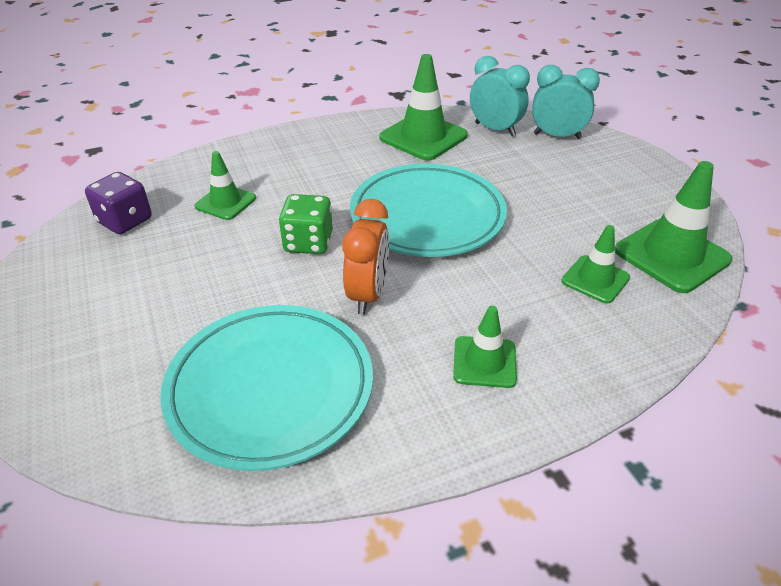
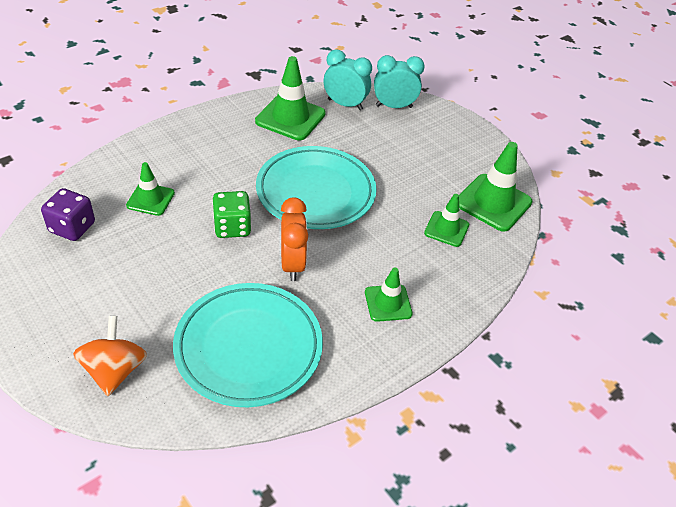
camera: 20 degrees left, 5 degrees up
(90, 388) = (115, 370): none -> orange spinning top

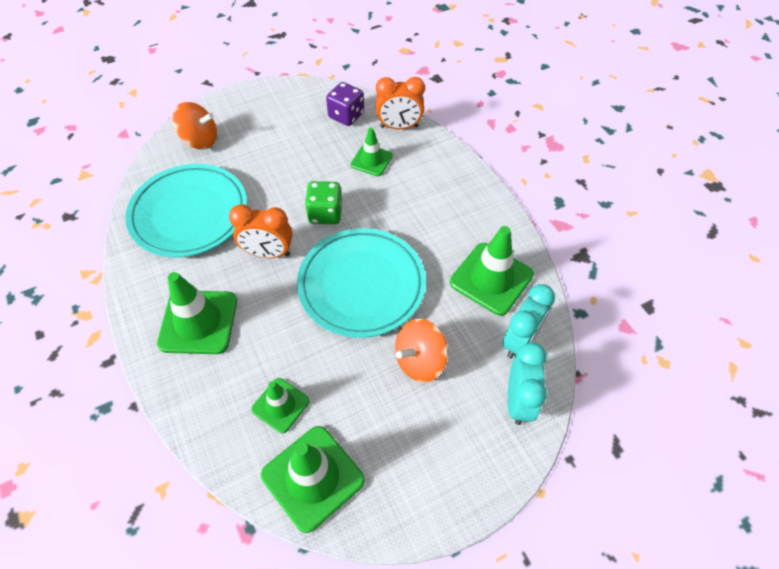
camera: 105 degrees right, 10 degrees up
(95, 182) = (399, 126): none -> orange clock
(379, 154) = (420, 361): none -> orange spinning top
(388, 303) = (198, 322): green traffic cone -> green traffic cone, size x1.68

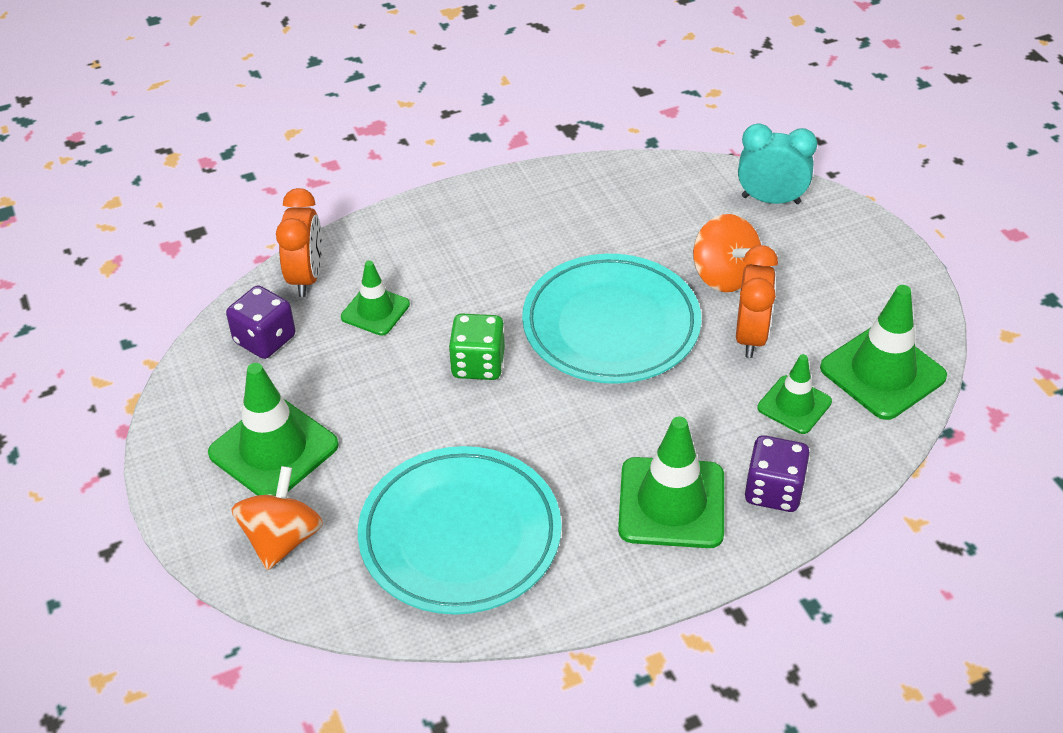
camera: 85 degrees left, 10 degrees down
(200, 386) = (773, 491): none -> purple dice
(268, 253) = (549, 429): orange clock -> orange clock (750, 336)
(491, 278) = (604, 205): green traffic cone -> green traffic cone (273, 449)
(519, 340) = (693, 190): turquoise clock -> none

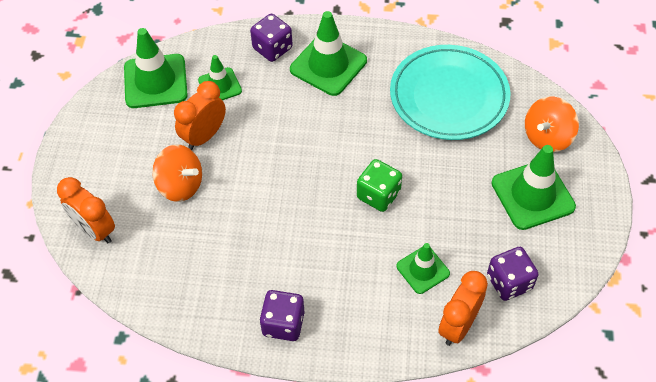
camera: 150 degrees left, 10 degrees up
(497, 207) = (283, 324): none -> purple dice
(611, 326) = (279, 183): turquoise plate -> none
(724, 275) = (180, 185): orange spinning top -> orange spinning top turned 120 degrees clockwise
(771, 200) = (95, 230): turquoise clock -> orange clock

